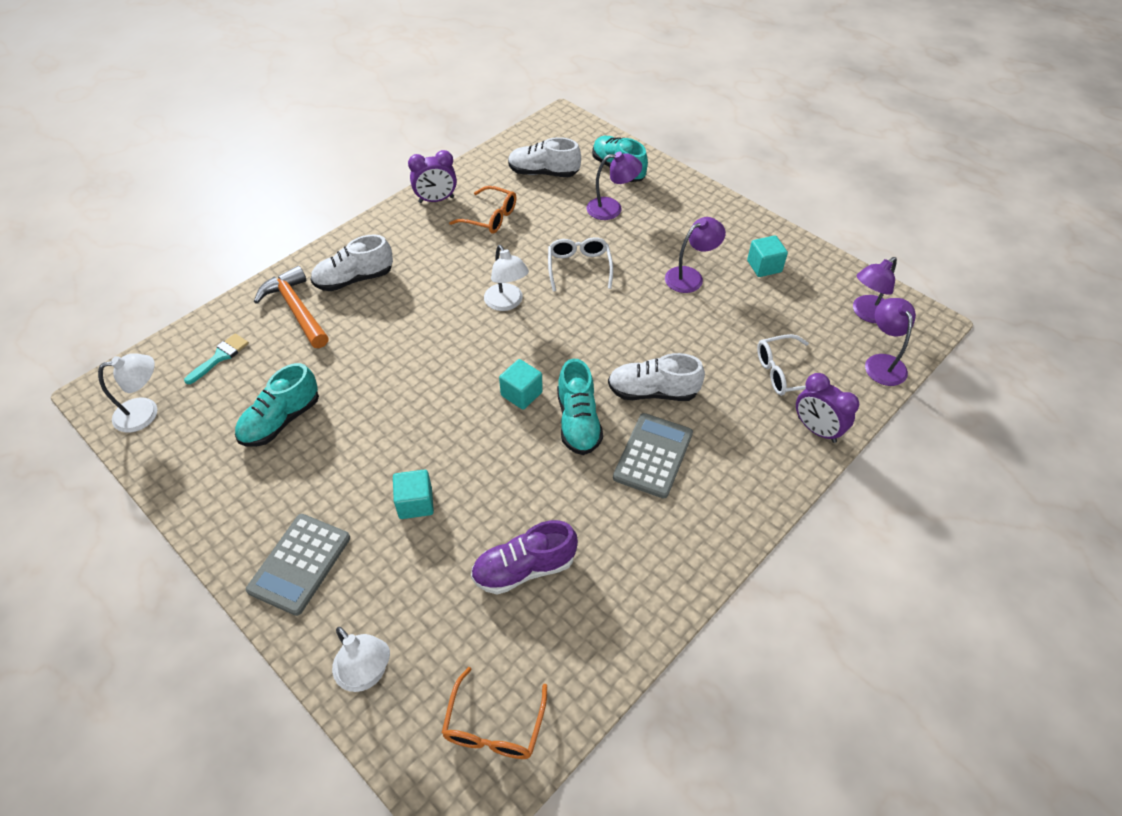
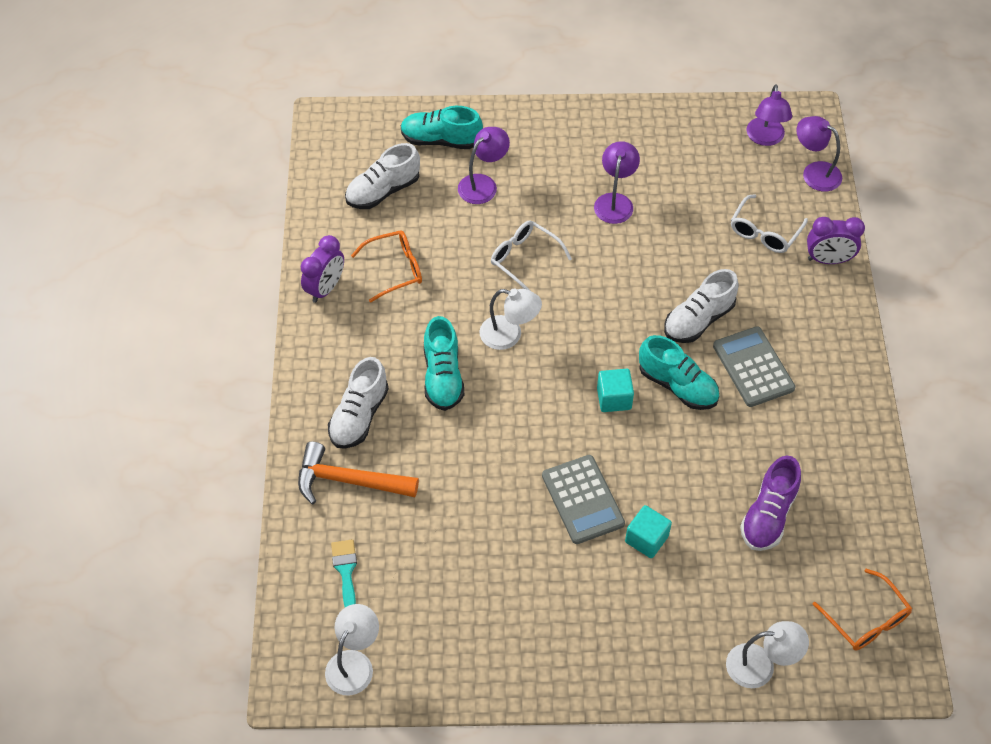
camera: 45 degrees left, 5 degrees up
(281, 420) = (469, 572): turquoise shoe -> turquoise shoe (443, 376)
(300, 564) = (627, 648): grey calculator -> grey calculator (583, 500)
(764, 266) = (656, 150): turquoise cube -> none

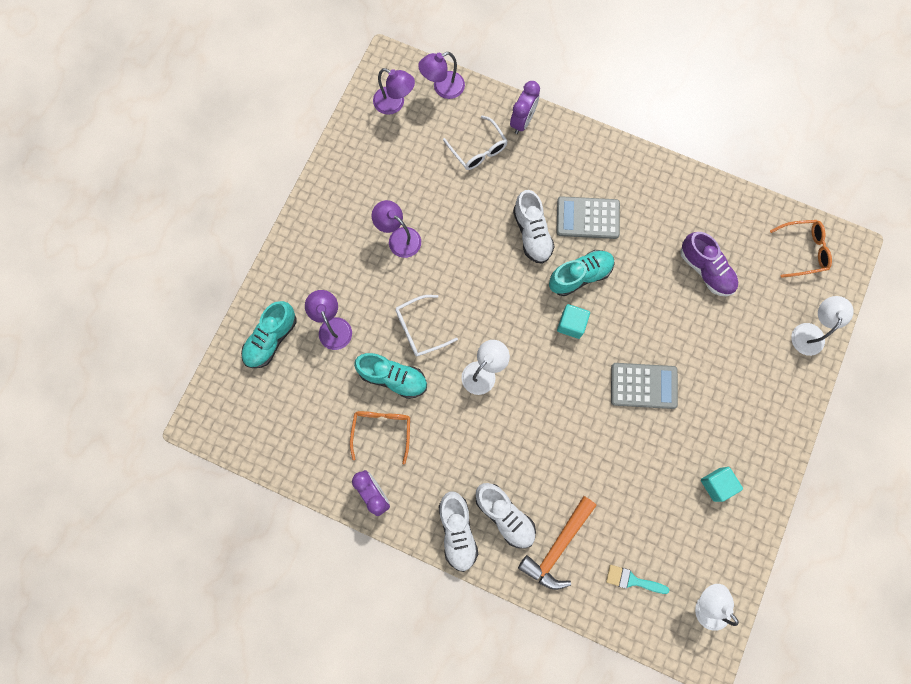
camera: 65 degrees left, 20 degrees up
(383, 191) = (299, 407): white shoe -> white shoe (457, 531)
(443, 376) = (498, 437): turquoise shoe -> turquoise shoe (393, 378)
(646, 539) = (691, 358): turquoise cube -> turquoise cube (716, 484)

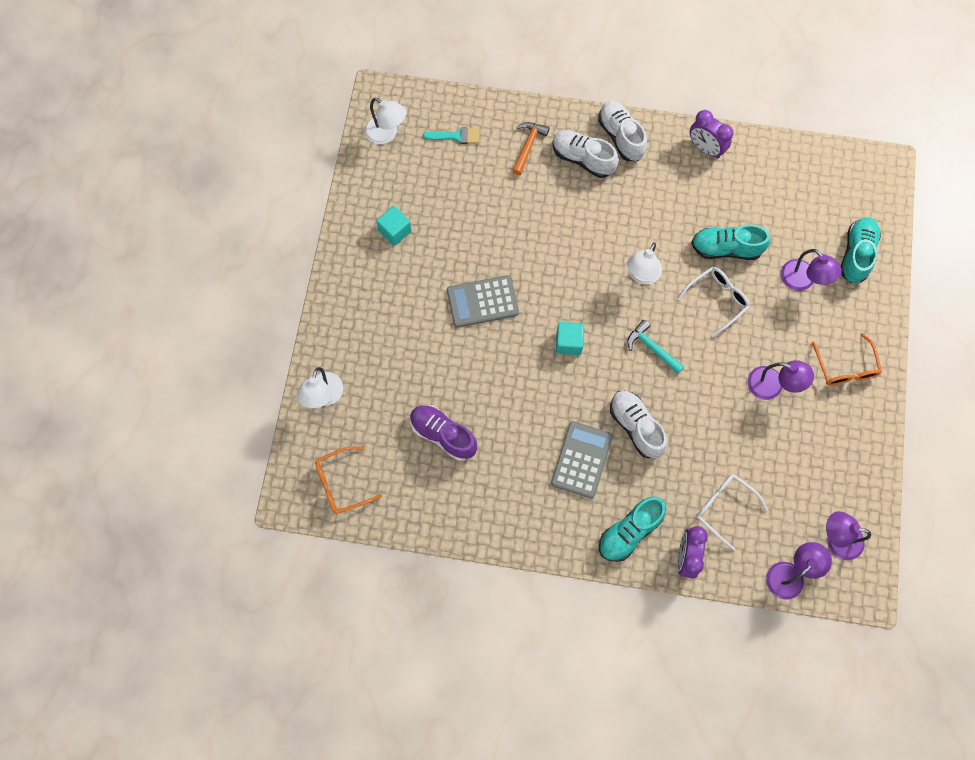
camera: 165 degrees right, 5 degrees down
(382, 430) = (718, 201): orange glasses -> orange glasses (845, 367)
(495, 299) = (652, 348): none -> turquoise hammer
(558, 546) = (528, 146): orange hammer -> orange hammer, size x0.66
(580, 276) = (573, 394): turquoise shoe -> turquoise shoe (629, 532)
(587, 218) = (581, 459): grey calculator -> grey calculator turned 60 degrees counterclockwise

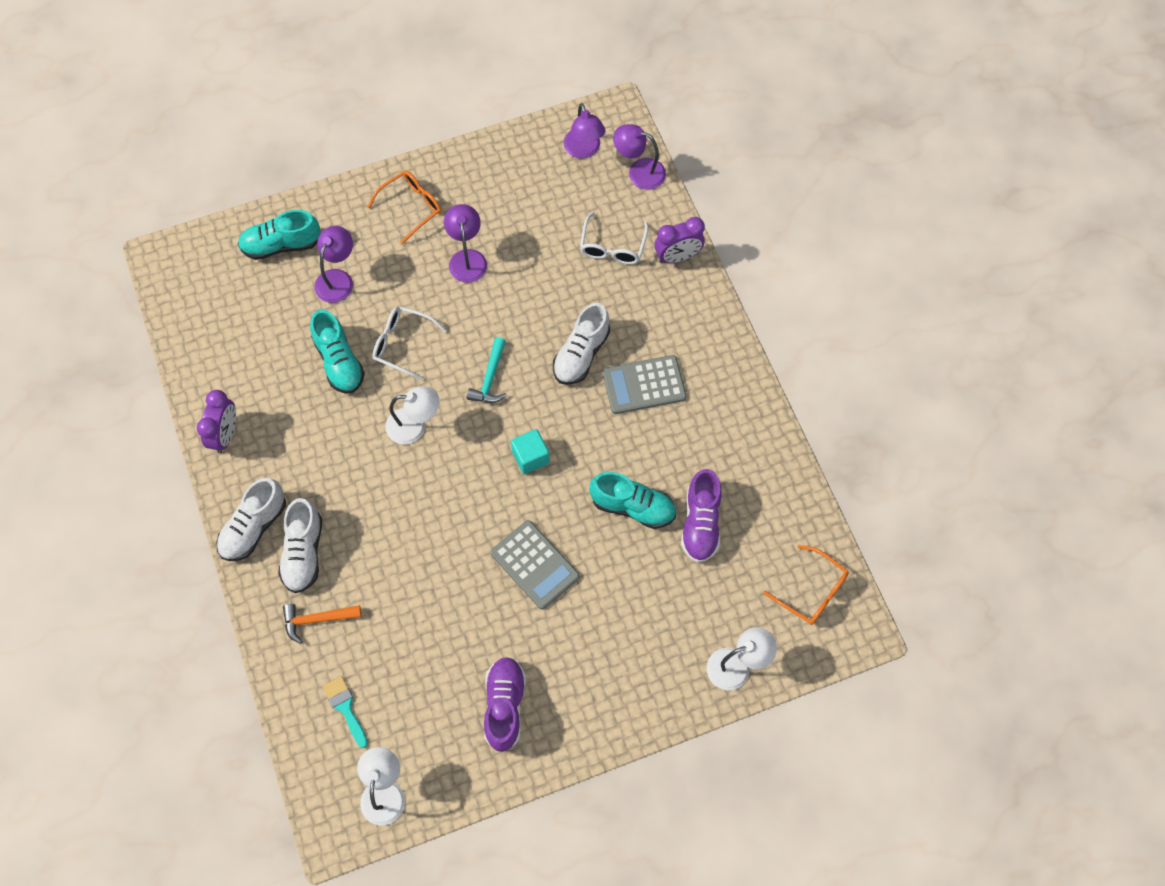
camera: 120 degrees left, 5 degrees down
(395, 231) = (504, 706): turquoise cube -> purple shoe
(629, 532) = (685, 312): turquoise shoe -> turquoise shoe (633, 507)

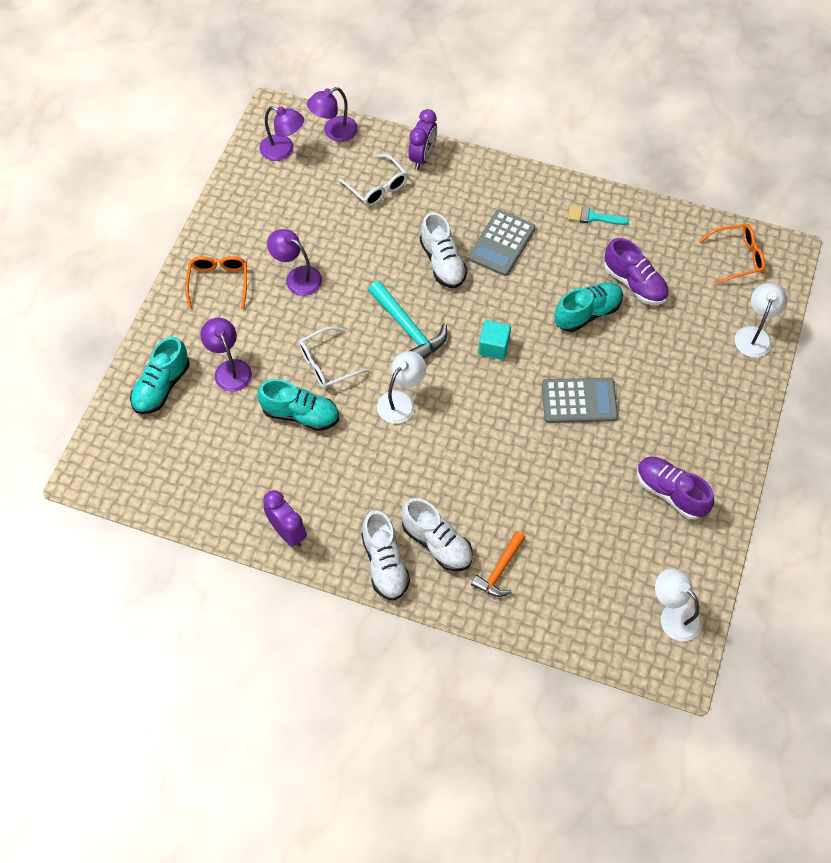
camera: 50 degrees left, 5 degrees down
(345, 708) = (586, 597): turquoise brush -> turquoise brush (592, 217)
(490, 378) = (408, 329): turquoise hammer -> turquoise hammer, size x1.51

